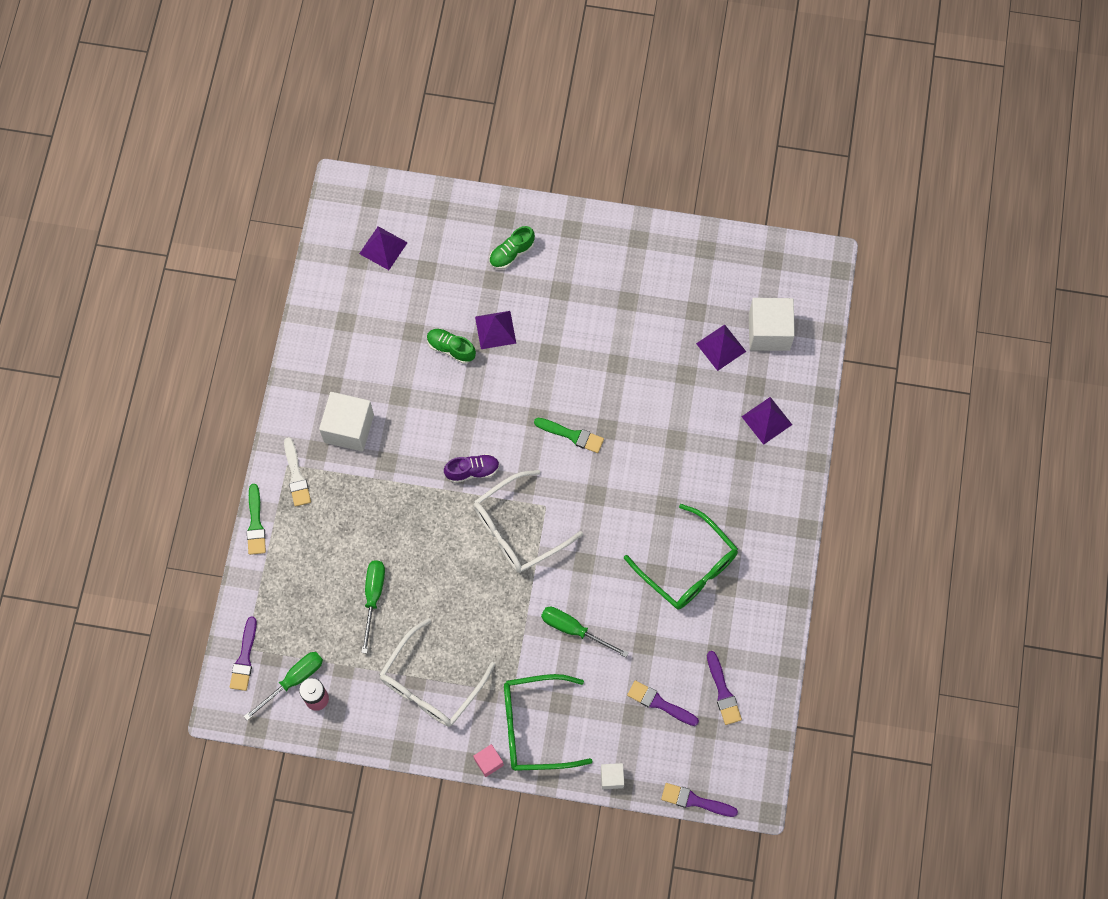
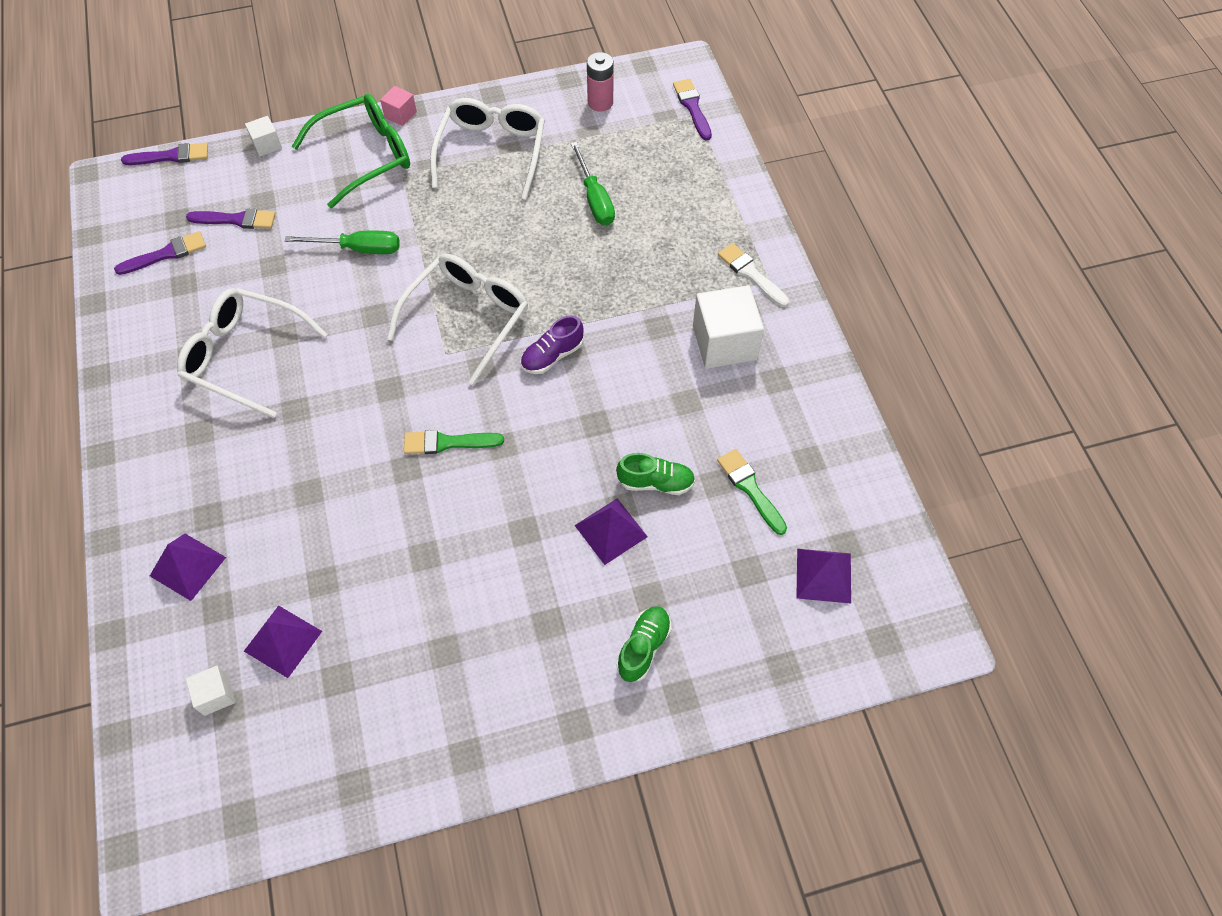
camera: 155 degrees right, 10 degrees down
(255, 523) = (762, 215): green brush -> green brush (750, 488)
(293, 680) = (632, 107): green screwdriver -> none
(688, 567) = (244, 356): green glasses -> white glasses
(723, 692) = (166, 254): purple brush -> purple brush turned 105 degrees clockwise
(769, 332) = (216, 695): white cube -> white cube, size x0.50

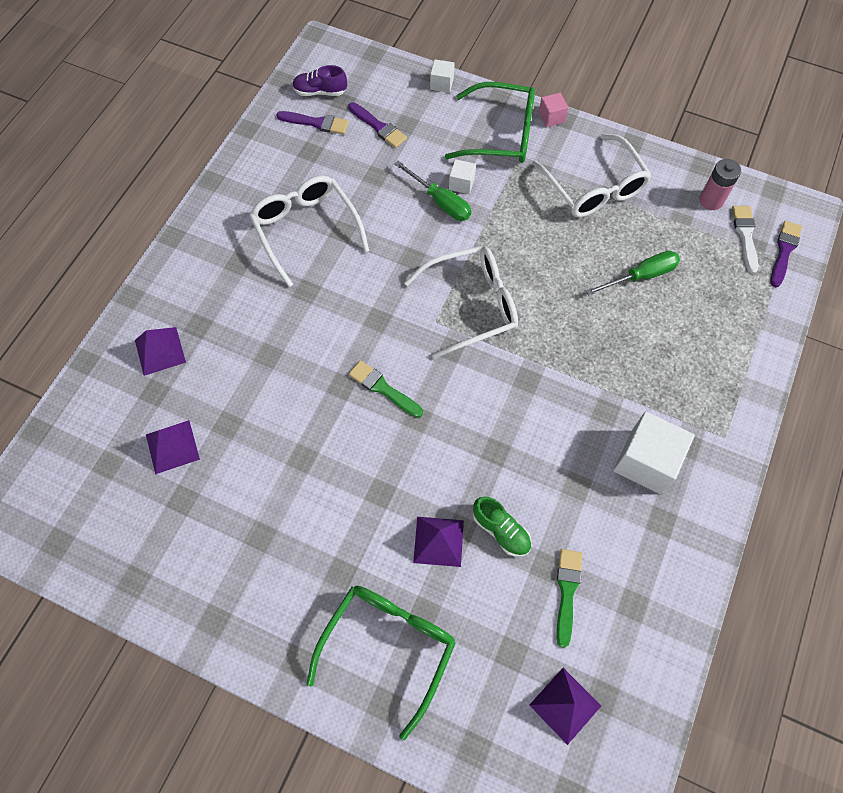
camera: 40 degrees right, 5 degrees up
(171, 156) = (374, 54): purple brush -> none
(216, 695) = (108, 450): white cube -> white cube (461, 184)
(492, 152) = (594, 188): white glasses -> white glasses turned 105 degrees clockwise
(552, 356) = (507, 377): purple shoe -> purple shoe (320, 92)
(595, 199) = (641, 276): green screwdriver -> green screwdriver turned 135 degrees counterclockwise
(643, 647) = (388, 646): green shoe -> green glasses
(751, 274) = (715, 421): white brush -> white brush (745, 235)

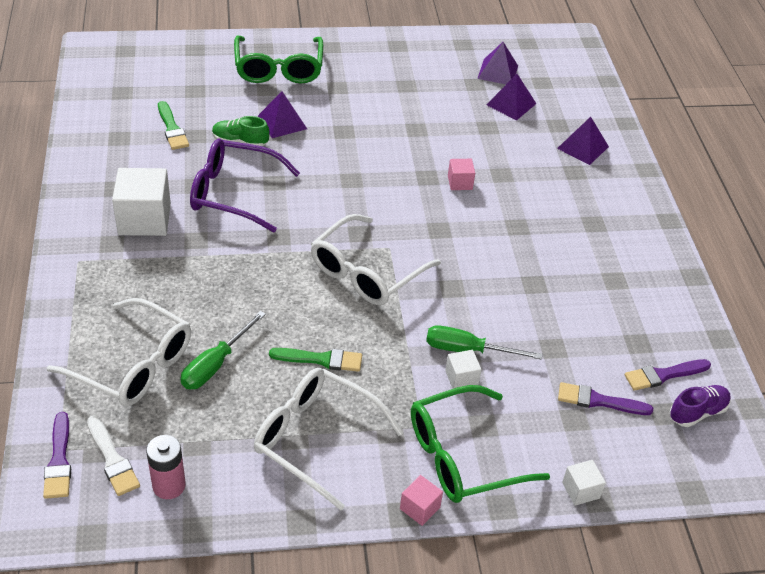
camera: 145 degrees right, 20 degrees down
(306, 229) = (567, 272): white glasses -> white glasses (134, 365)
(316, 364) = (460, 182): none -> pink cube
(383, 388) = (393, 187): green brush -> green brush (321, 359)
(544, 456) = (233, 193): none -> purple glasses
(565, 705) = (146, 81): purple pyramid -> purple pyramid (498, 72)

